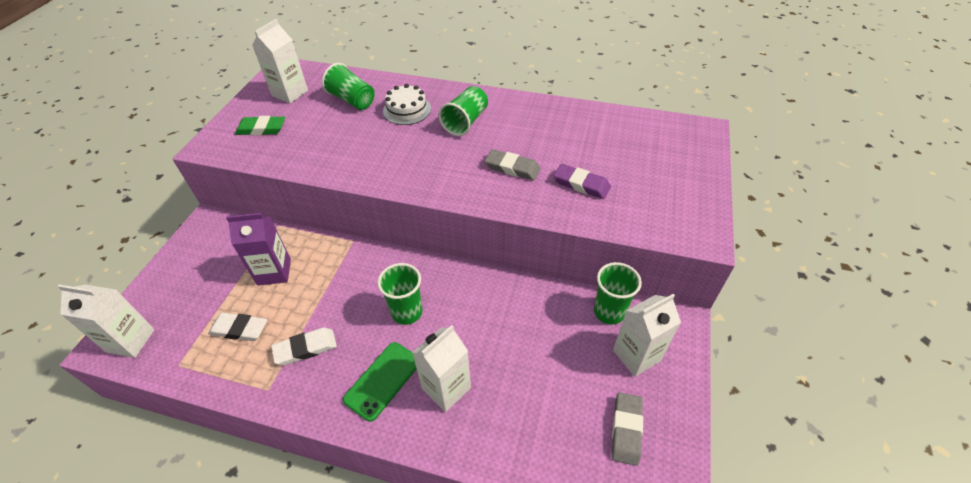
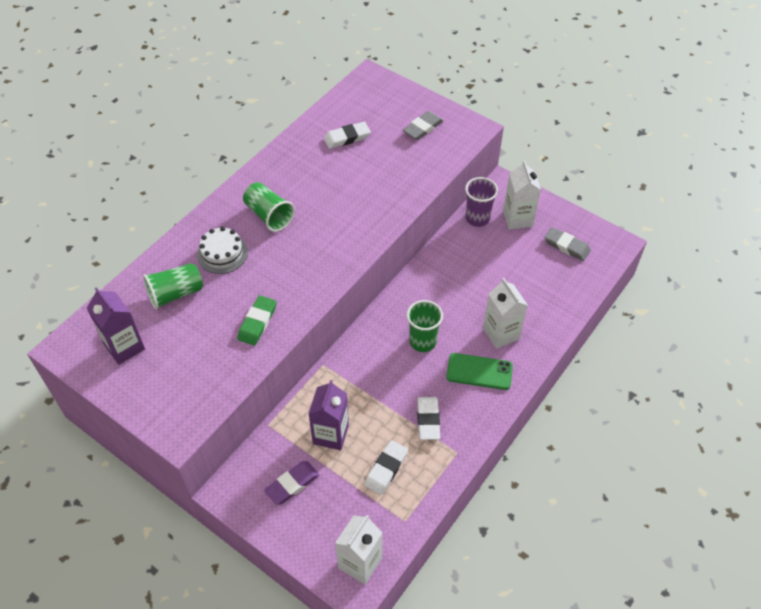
camera: 70 degrees left, 5 degrees up
(261, 129) = (176, 380): green eraser -> green eraser (257, 322)
(290, 93) = (124, 347): white carton -> purple carton
(383, 380) = (479, 371): green phone -> green phone turned 45 degrees counterclockwise
(512, 168) = (349, 203): grey eraser -> grey eraser (423, 128)
(581, 184) = (391, 169): purple eraser -> purple eraser (292, 484)
(601, 140) = (347, 137): none -> white eraser
(609, 312) = (477, 218): green cup -> purple cup

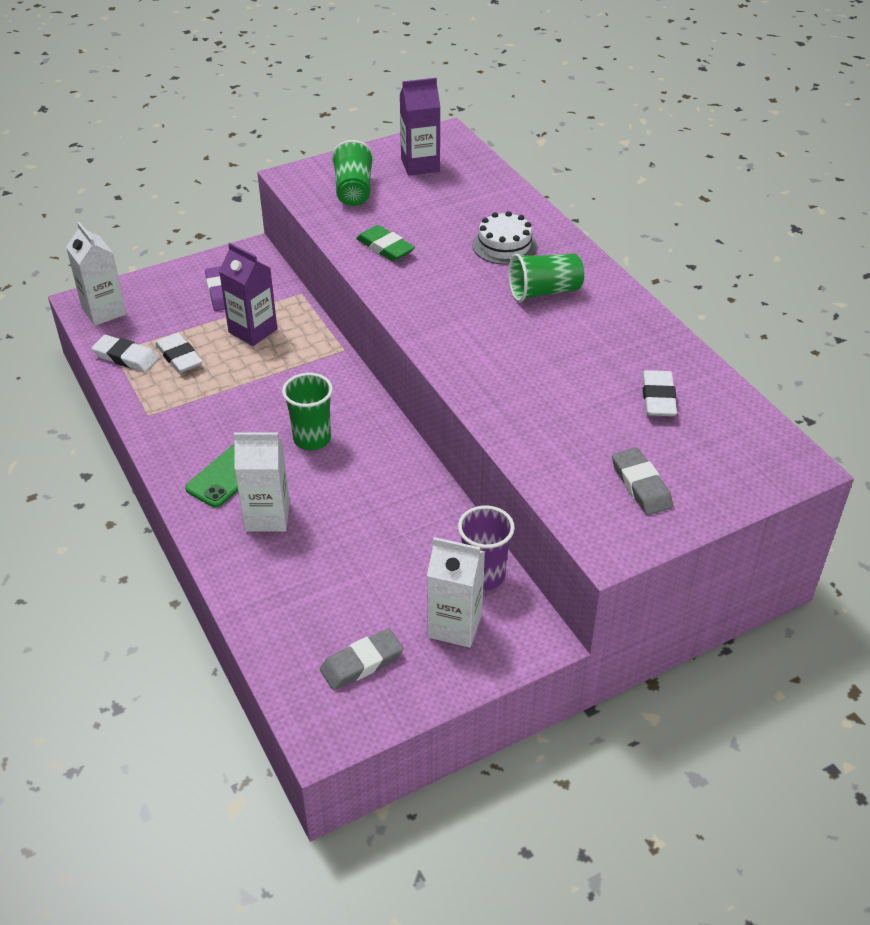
camera: 115 degrees right, 10 degrees down
(175, 294) = (466, 205): green cup -> green cup (353, 190)
(428, 420) = (206, 406): white eraser -> white eraser (126, 357)

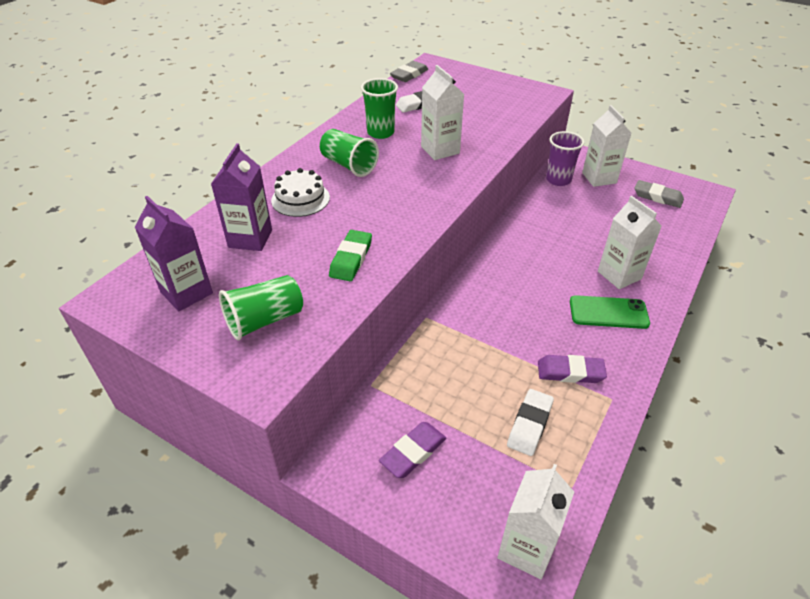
camera: 120 degrees left, 0 degrees up
(126, 357) = (569, 469): white eraser -> none
(197, 406) = (570, 372): none -> purple eraser
(253, 331) = (451, 390): purple carton -> purple carton (250, 238)
(312, 439) = (535, 288): green cup -> green cup (380, 132)
(524, 368) = (440, 150): none -> white carton
(641, 485) = (494, 94): grey eraser -> grey eraser (409, 75)

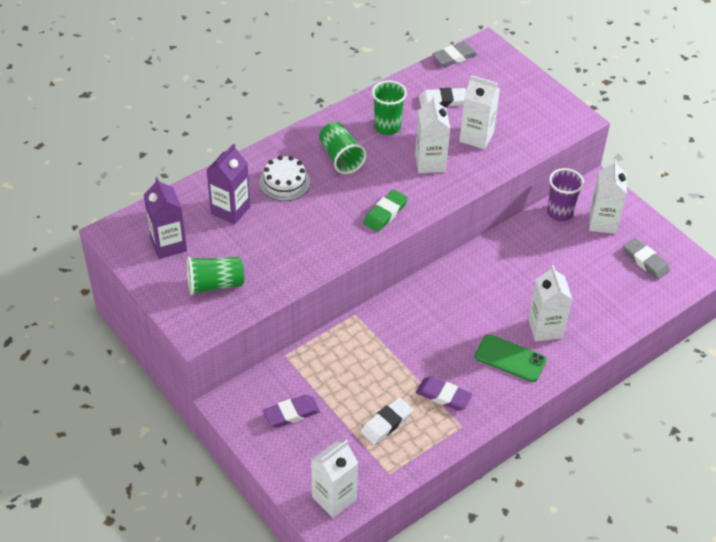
camera: 20 degrees right, 5 degrees up
(351, 259) = (299, 252): green eraser -> green eraser (385, 213)
(469, 122) = (476, 137): none -> white carton

